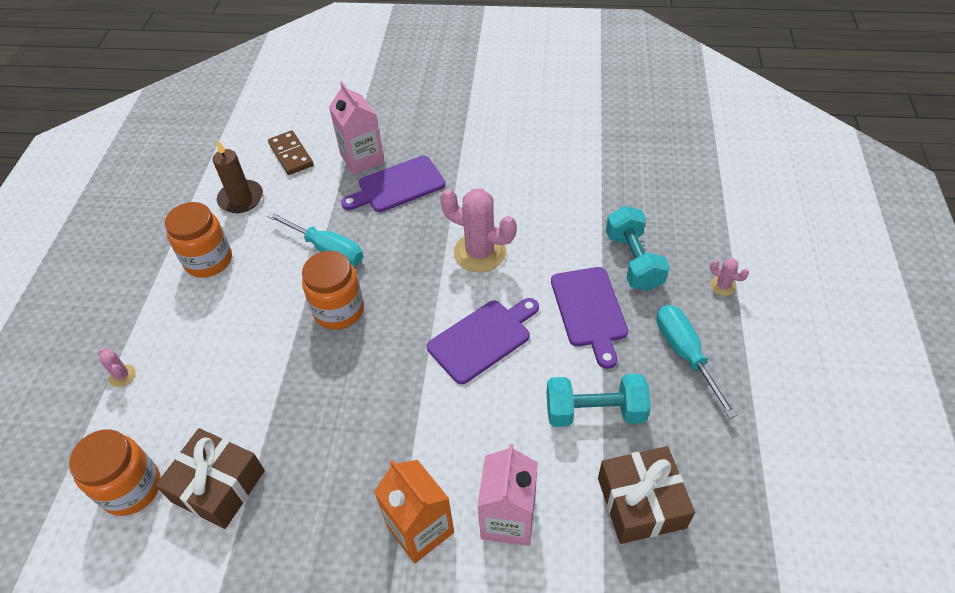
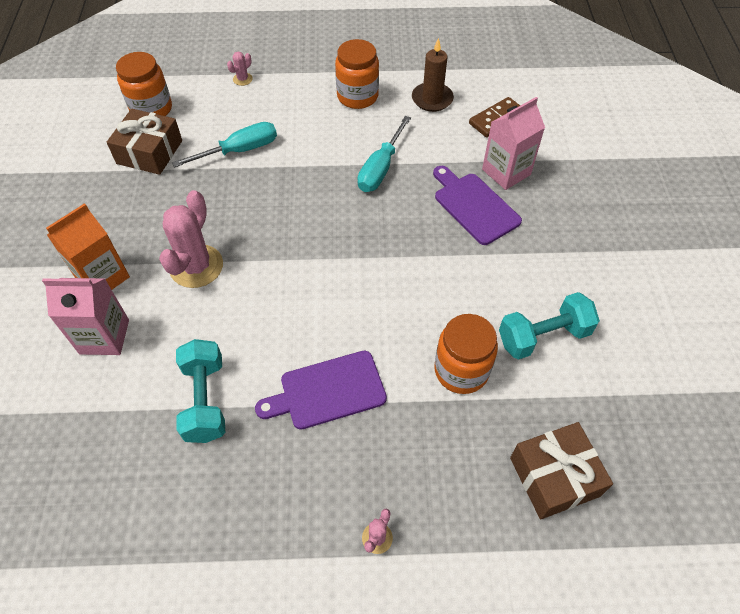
camera: 80 degrees right, 5 degrees up
(339, 310) = (312, 189): orange jar -> orange jar (461, 370)
(480, 252) = (394, 286): pink cactus -> pink cactus (196, 266)
(482, 339) = (287, 299): purple cutting board -> none
(633, 261) = (403, 435): turquoise dumbbell -> turquoise dumbbell (543, 336)
(641, 502) = (108, 443): brown gift -> brown gift (554, 476)
(685, 354) = (275, 489): turquoise screwdriver -> turquoise screwdriver (239, 150)

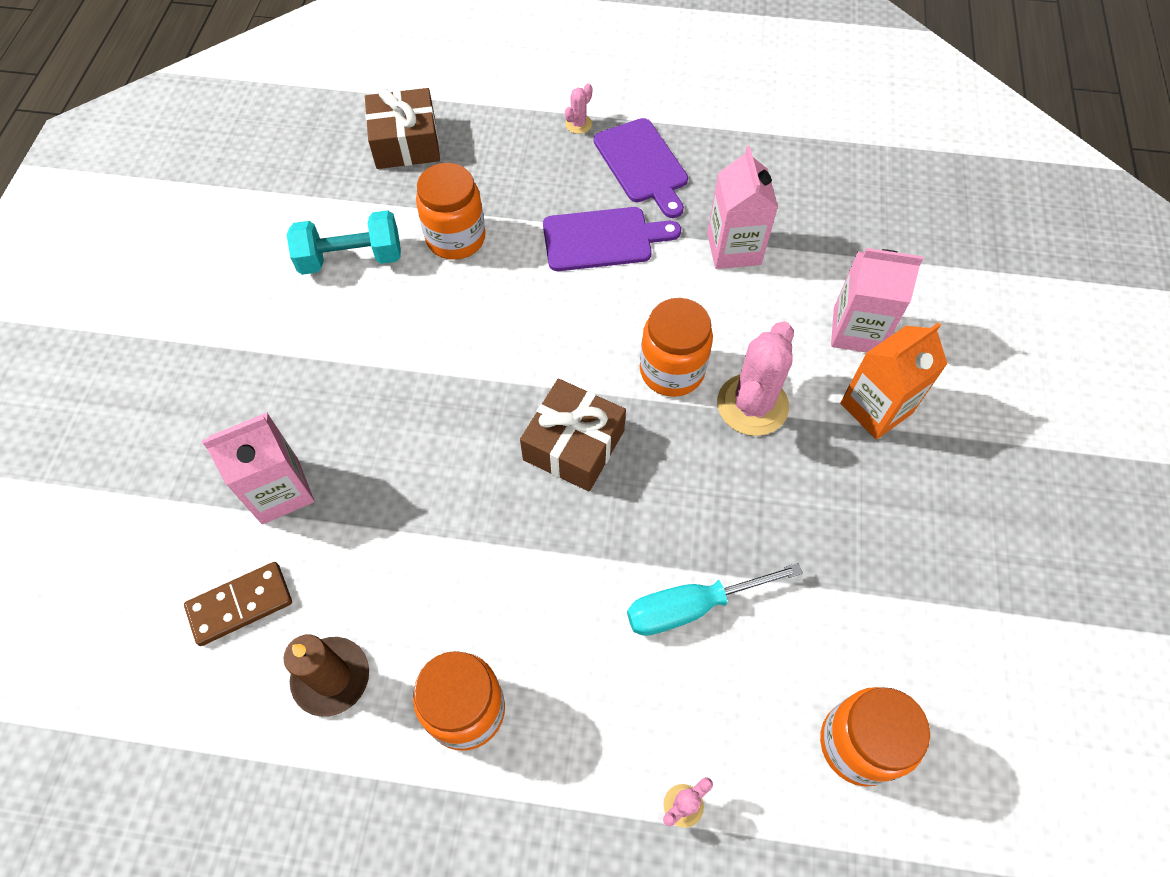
camera: 170 degrees left, 5 degrees up
(149, 152) = (846, 629): brown gift -> brown gift (574, 445)
(205, 400) = (733, 249): turquoise dumbbell -> pink carton
(258, 282) = (671, 370): none -> orange jar
(381, 168) = (468, 530): turquoise screwdriver -> none
(474, 206) = (354, 439): purple cutting board -> purple cutting board (642, 164)

